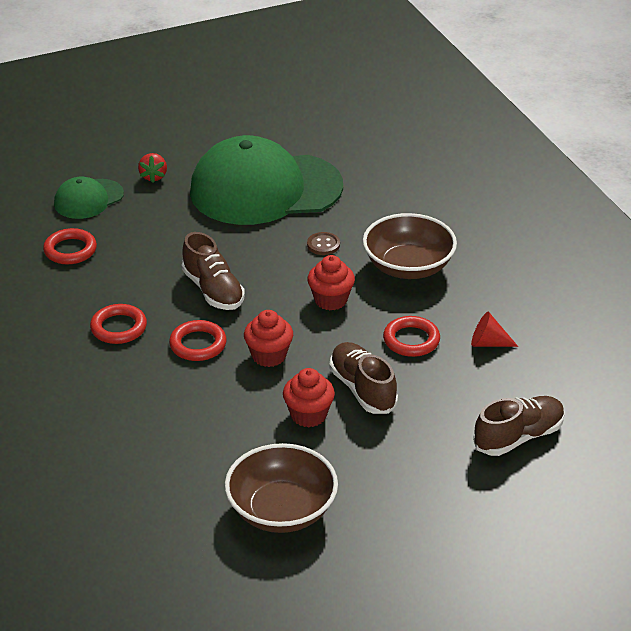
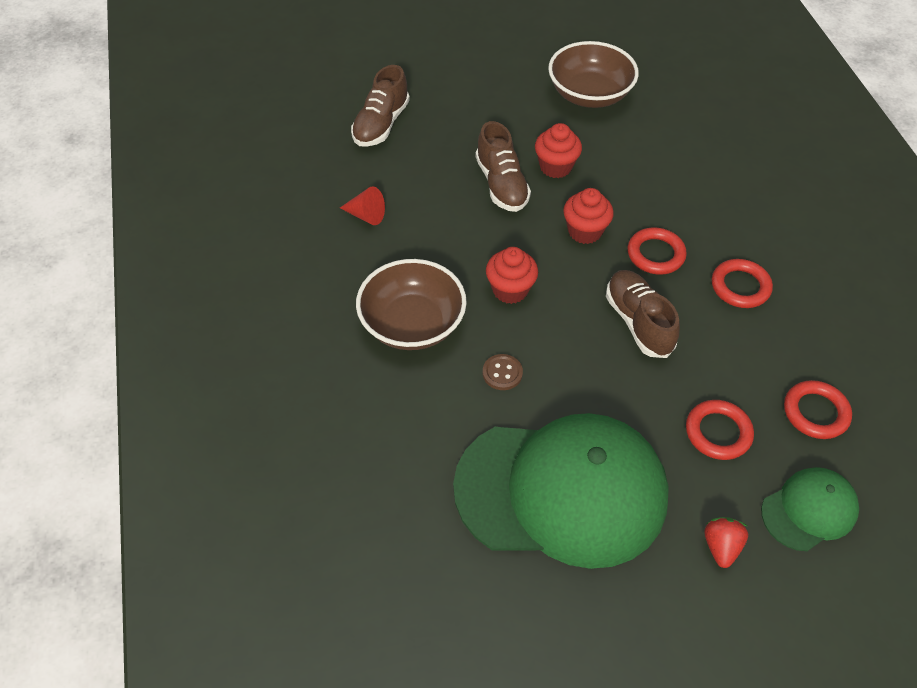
camera: 170 degrees left, 15 degrees up
(411, 340) = (440, 229): red ring -> red ring (718, 432)
(518, 437) = (381, 124): brown shoe -> brown shoe turned 45 degrees counterclockwise

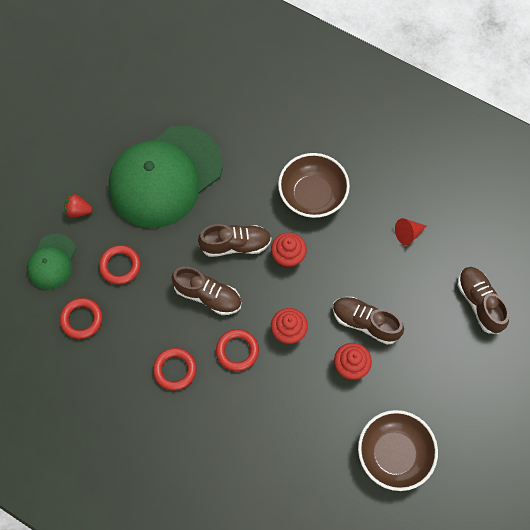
camera: 135 degrees right, 15 degrees up
(502, 373) = (244, 208): brown button -> none
(555, 345) = (235, 245): none -> brown shoe
(721, 547) = (78, 211): red strawberry -> red strawberry turned 135 degrees clockwise

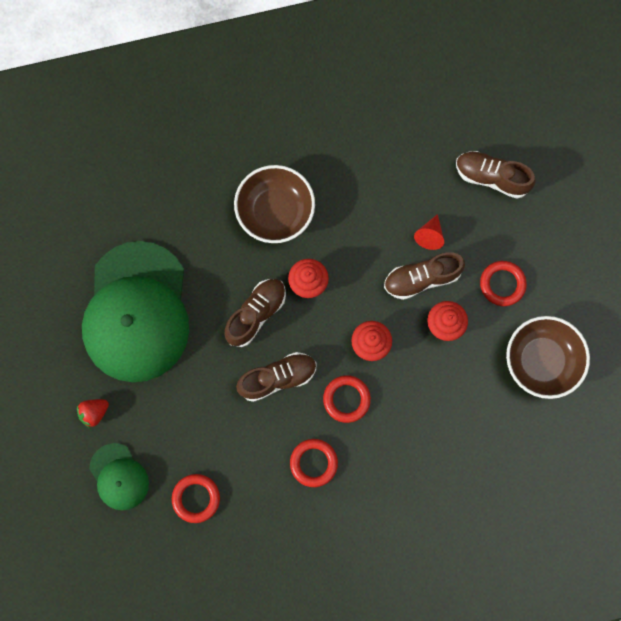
camera: 45 degrees left, 10 degrees up
(120, 266) = (180, 424): red ring -> red ring (502, 284)
(408, 234) = (383, 172): red cone -> red cone (429, 236)

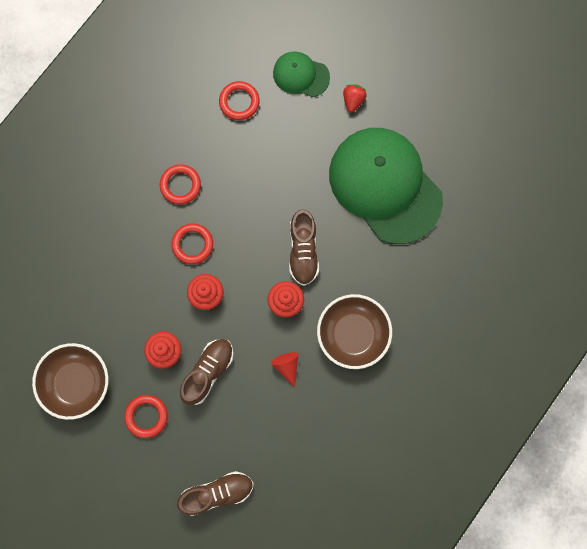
camera: 140 degrees right, 0 degrees up
(277, 378) = (251, 220): brown shoe -> none
(429, 236) = (227, 409): red cone -> red cone (287, 366)

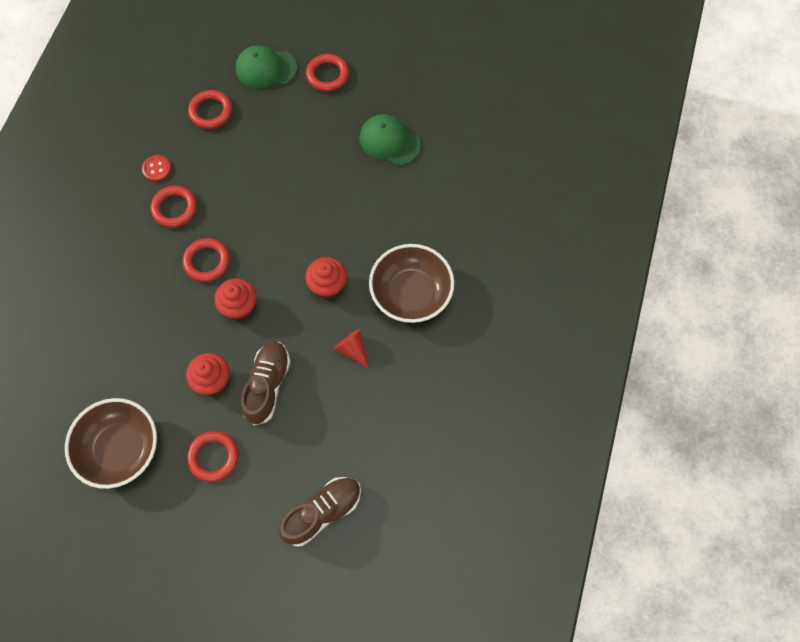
camera: 20 degrees left, 10 degrees down
(176, 142) = (157, 169): none -> red button
(303, 251) = (328, 230): brown shoe -> none
(353, 100) = (327, 75): red strawberry -> red ring
(385, 185) = (389, 141): green cap -> green cap, size x0.47

